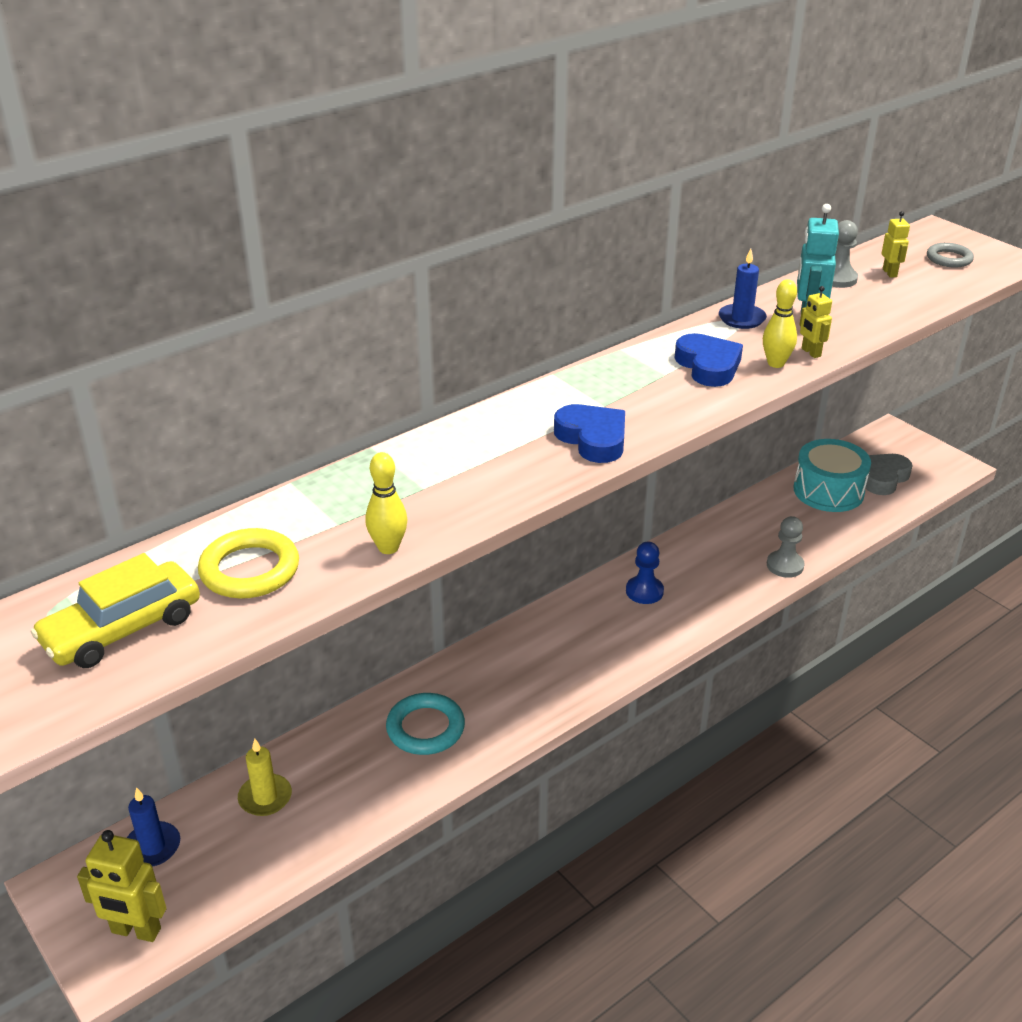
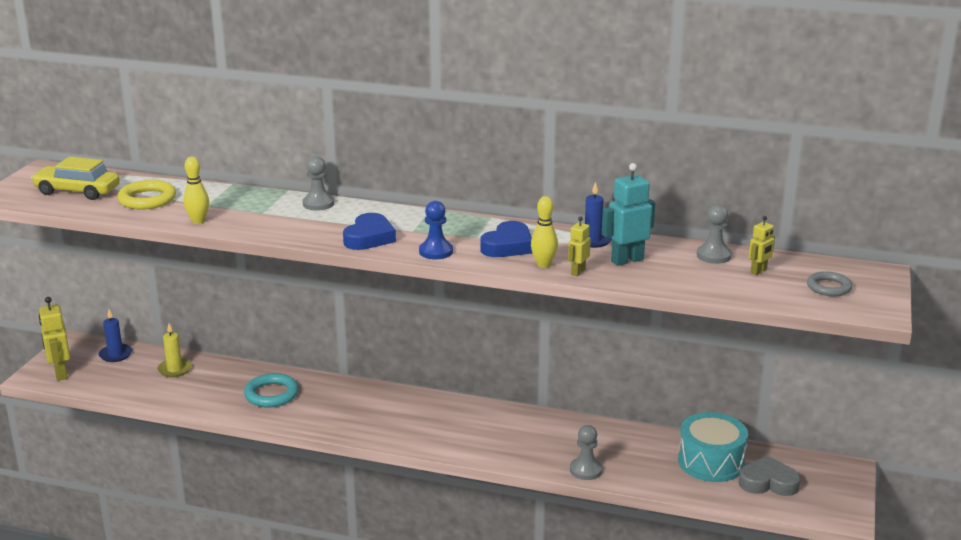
camera: 55 degrees right, 10 degrees down
(447, 440) = (318, 204): none -> grey pawn
(644, 591) = (484, 423): blue pawn -> blue pawn (436, 251)

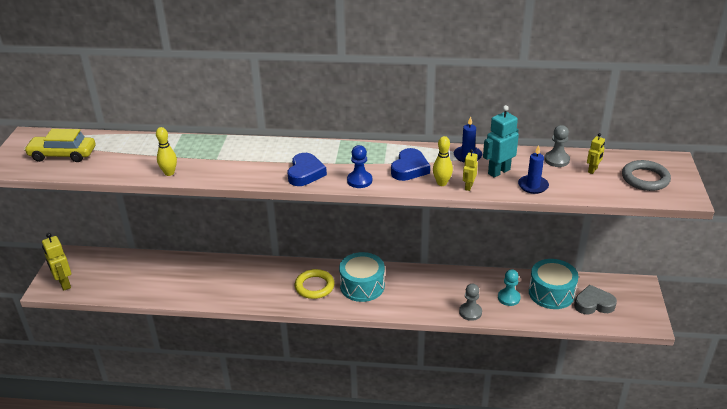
camera: 10 degrees left, 10 degrees up
(115, 354) = (101, 261): blue candle -> blue candle (533, 186)
(147, 199) = (121, 156): yellow ring -> yellow ring (314, 286)
(174, 369) = (150, 268): yellow candle -> none
(271, 394) = (229, 280): turquoise ring -> none
(318, 204) = (255, 145): grey pawn -> none
(447, 422) = (362, 286): none -> turquoise drum
(647, 460) = (509, 298): none -> turquoise pawn
(828, 287) = (645, 179): grey ring -> grey ring, size x1.50

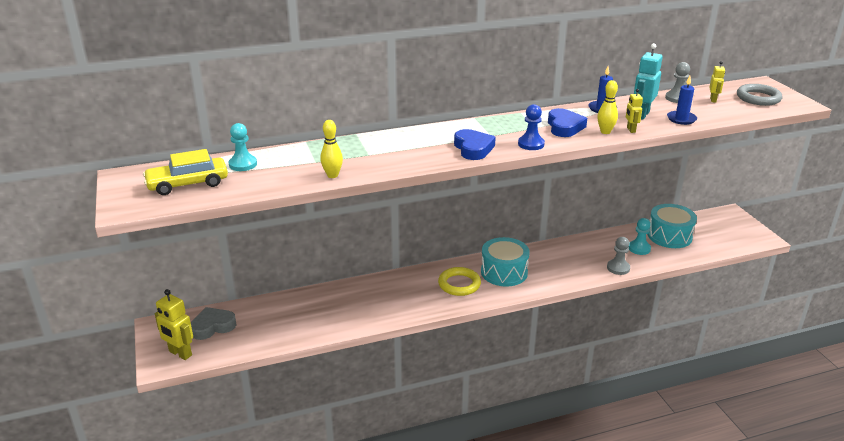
camera: 25 degrees left, 5 degrees down
(116, 145) = (243, 164): none -> turquoise pawn
(593, 304) = (709, 235): grey heart -> grey heart (213, 326)

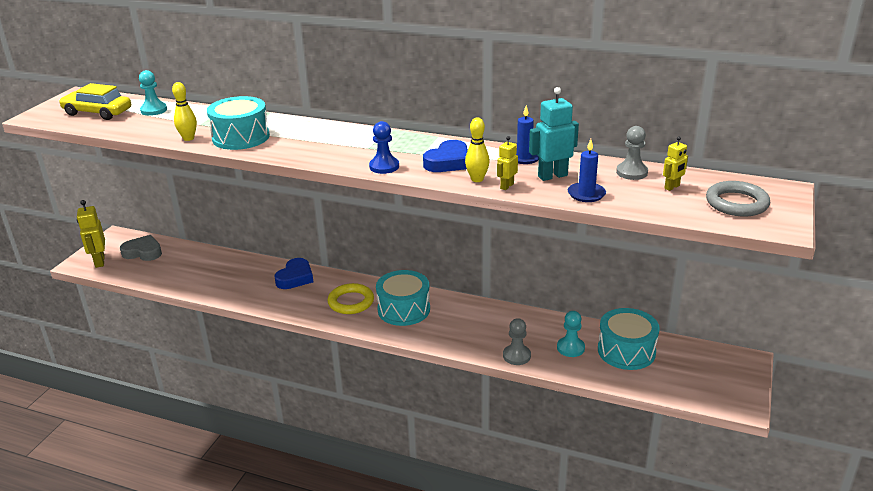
camera: 40 degrees right, 0 degrees up
(376, 160) = (241, 137): none -> turquoise drum
(473, 148) = (329, 154): blue heart -> blue heart (295, 277)

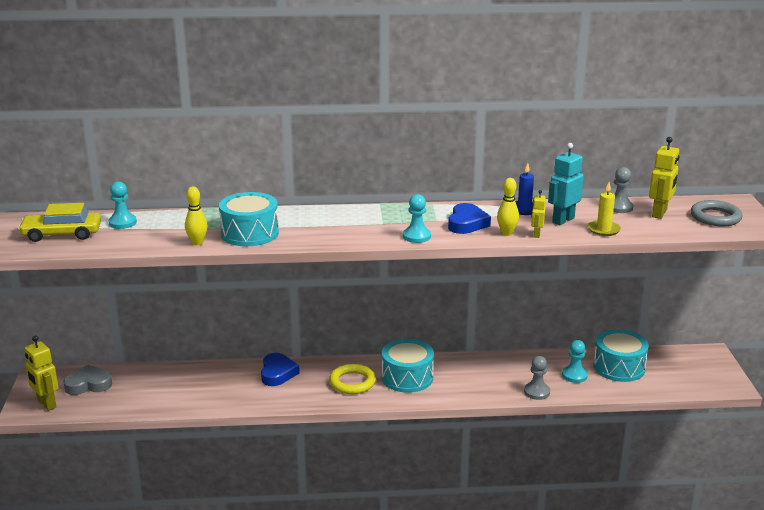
camera: 25 degrees left, 5 degrees down
(384, 166) = (416, 236): blue pawn -> turquoise pawn
(586, 194) = (603, 230): blue candle -> yellow candle
(672, 187) = (659, 213): yellow robot -> yellow robot, size x1.75

